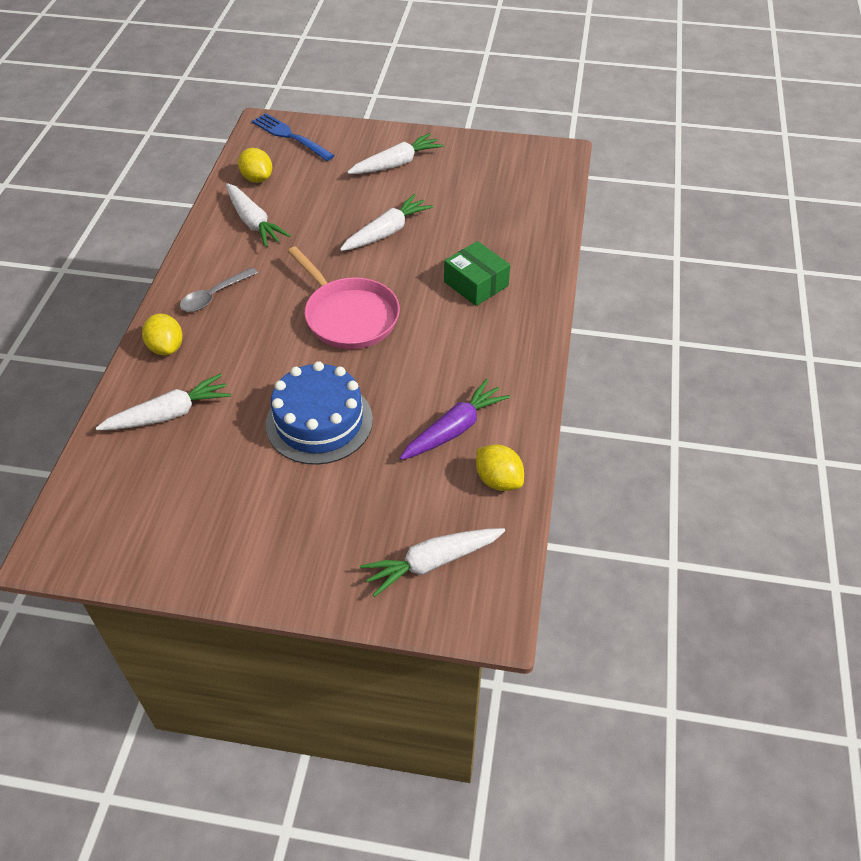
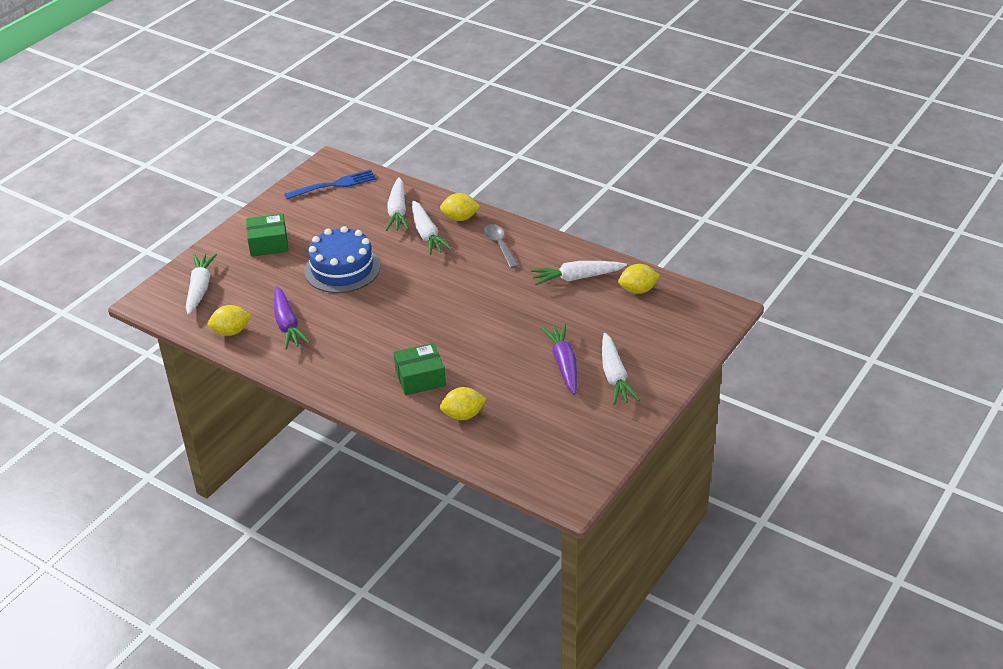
camera: 115 degrees right, 10 degrees down
(291, 136) = (695, 321): blue fork -> blue fork (333, 185)
(295, 530) = (268, 244): none -> green box
(348, 316) = (432, 303): pink pan -> none
(387, 232) = (518, 346): white carrot -> white carrot (427, 235)
(397, 197) = (563, 364): none -> purple carrot
(509, 238) = (463, 415): none -> yellow lemon

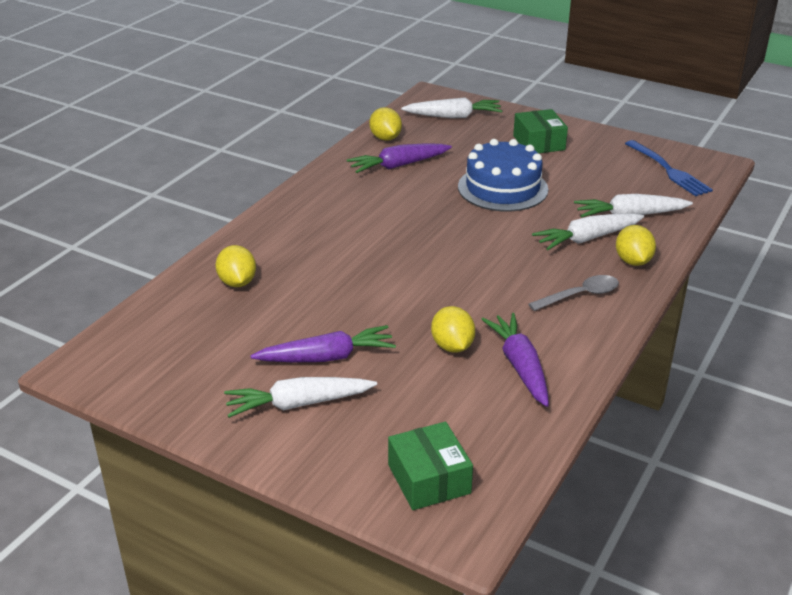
camera: 85 degrees right, 5 degrees down
(420, 378) = (306, 250): green box -> green box (429, 479)
(576, 278) = (519, 366): white carrot -> purple carrot
(638, 290) = (500, 429): yellow lemon -> yellow lemon (452, 346)

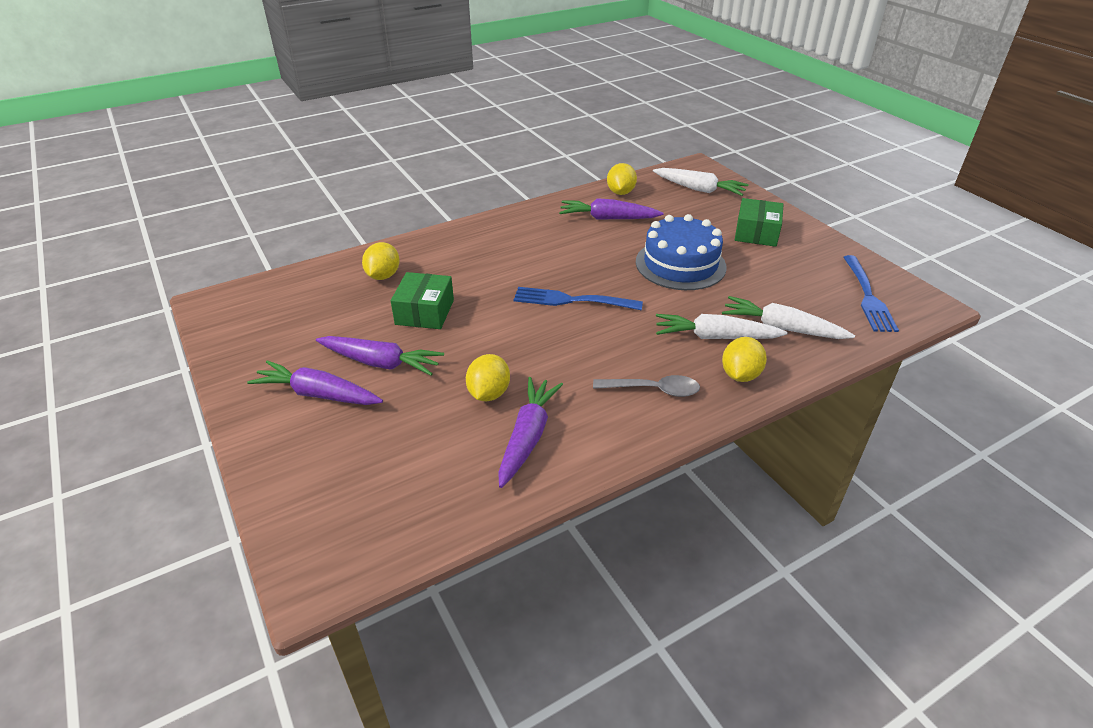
camera: 30 degrees right, 5 degrees up
(298, 404) = (318, 394): white carrot -> purple carrot
(429, 479) = (342, 509): green box -> green box (425, 312)
(442, 247) = (573, 300): none -> blue fork

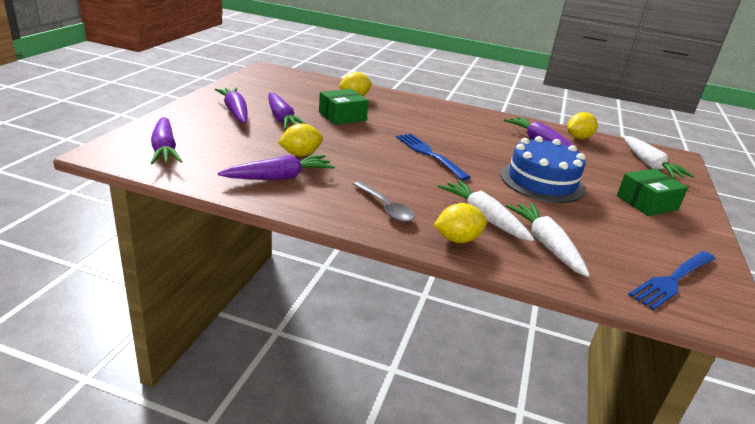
camera: 45 degrees right, 10 degrees down
(364, 509) = (165, 149): none -> purple carrot

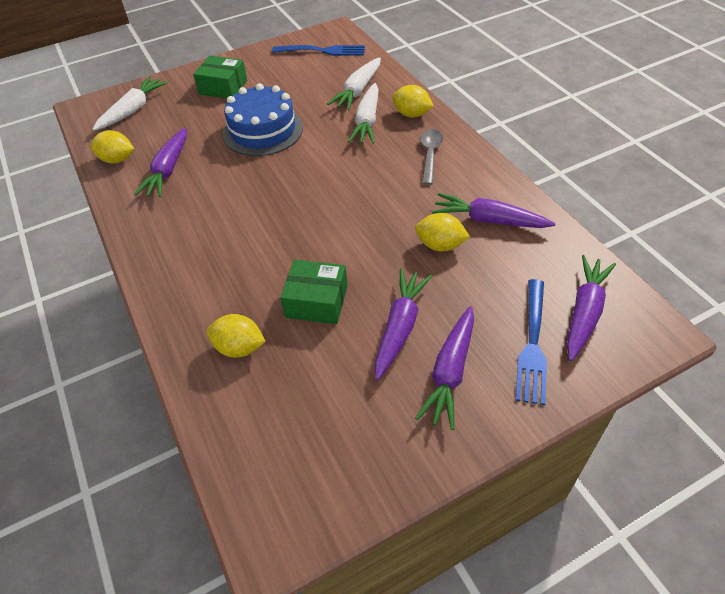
camera: 130 degrees left, 20 degrees up
(430, 155) = (309, 195): blue fork -> blue fork (532, 343)

